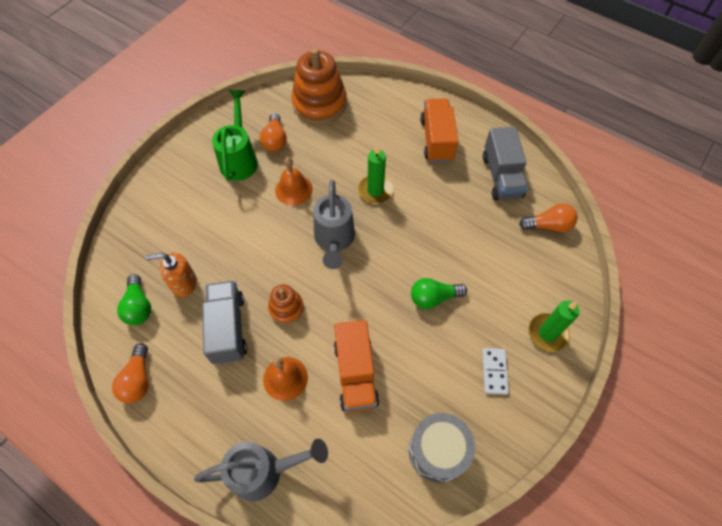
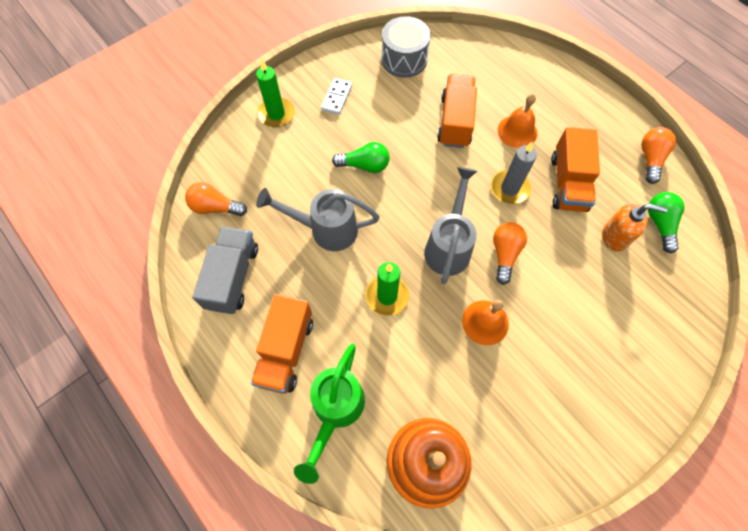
camera: 165 degrees left, 5 degrees up
(228, 328) = (568, 183): grey truck -> orange truck
(239, 158) = (551, 389): green watering can -> green watering can (335, 411)
(265, 471) = (539, 75): grey watering can -> grey watering can (325, 229)
(275, 140) = (500, 408): orange light bulb -> orange light bulb (504, 254)
(286, 308) = (509, 188): orange stacking toy -> grey candle

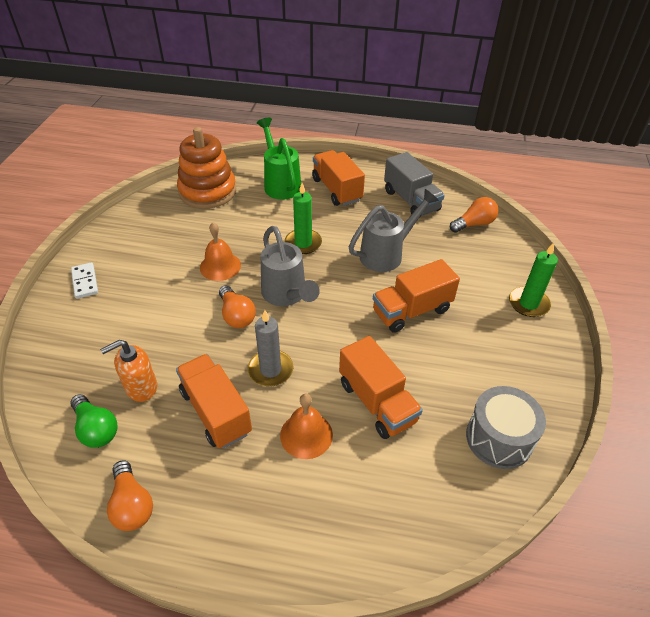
camera: 140 degrees right, 20 degrees down
(336, 97) = (504, 350): white domino -> white domino (85, 282)
(364, 165) = (411, 310): green light bulb -> orange truck

